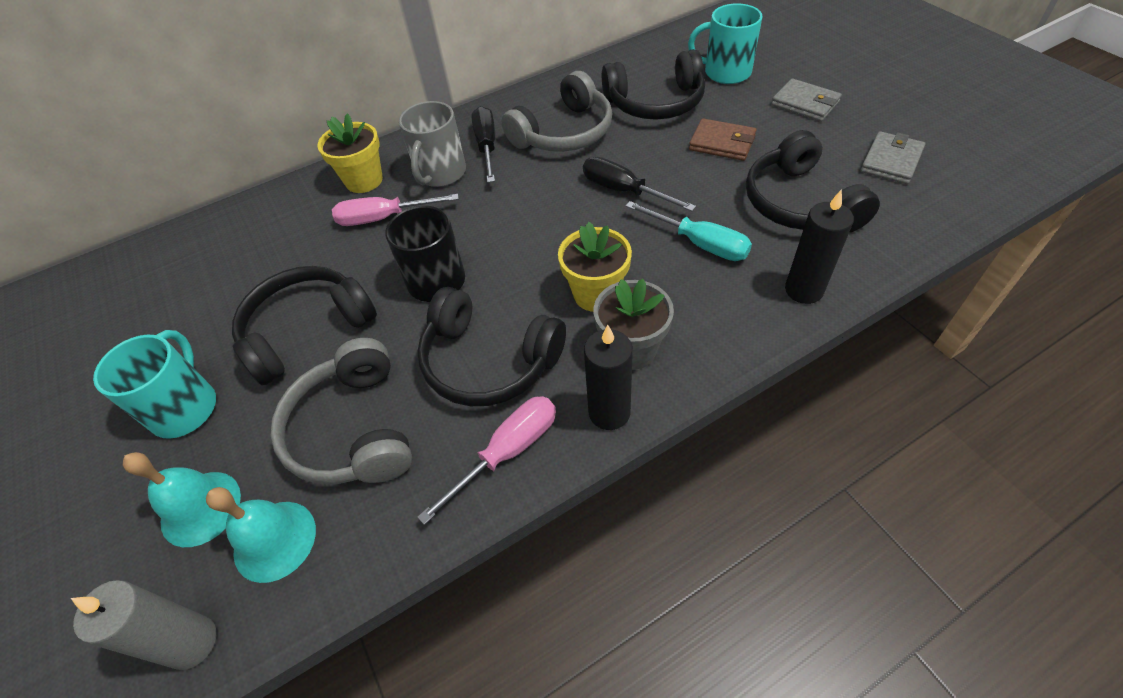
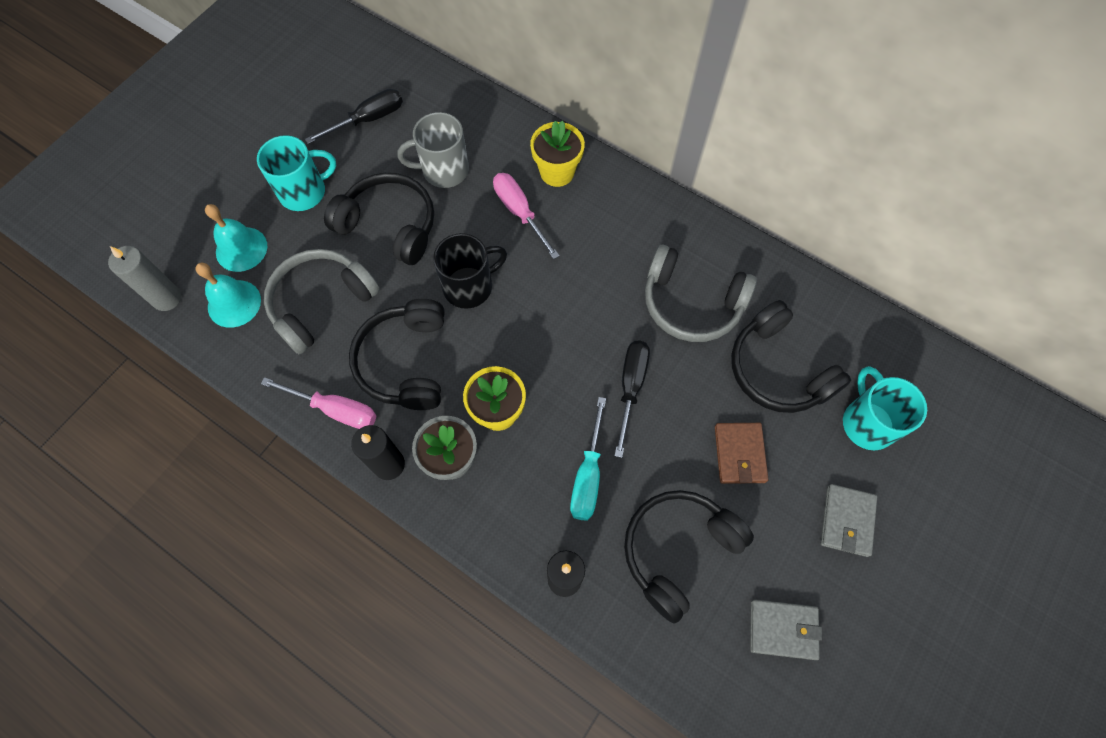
camera: 60 degrees right, 15 degrees up
(440, 173) = (590, 226): grey mug -> grey mug (443, 170)
(487, 146) = (642, 246): black screwdriver -> black screwdriver (368, 119)

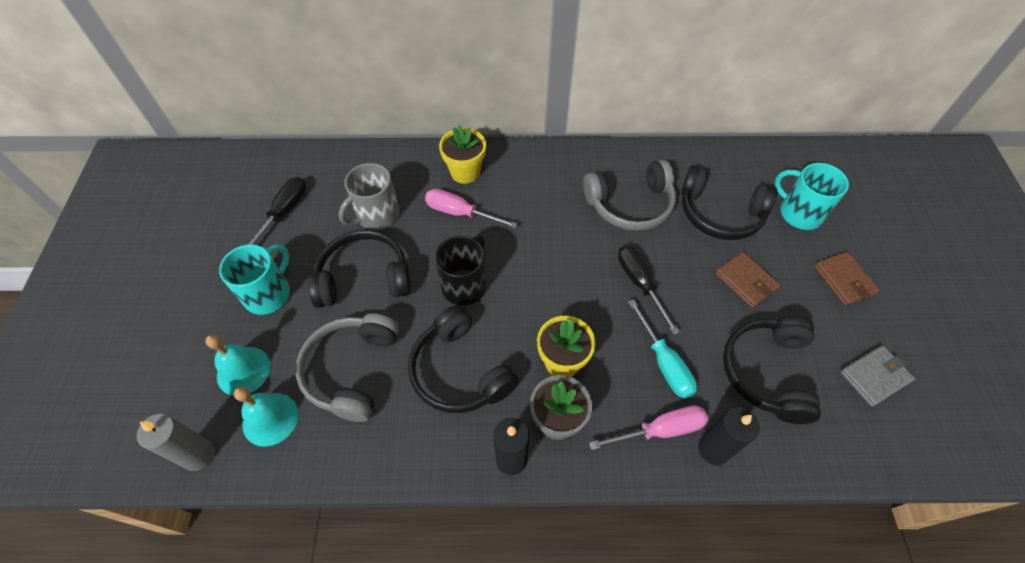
camera: 35 degrees left, 10 degrees down
(335, 409) = (431, 446): pink screwdriver -> pink screwdriver (660, 430)
(847, 521) = (844, 280): grey wallet -> brown wallet

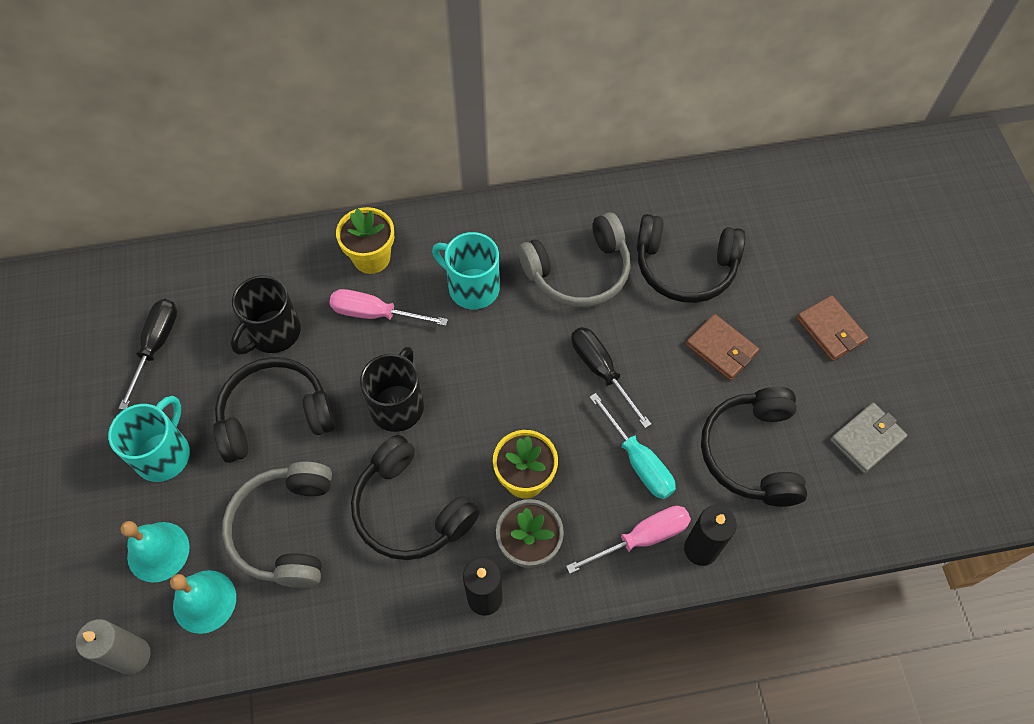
camera: 10 degrees left, 5 degrees up
(377, 215) = (273, 333): grey mug -> black mug
(799, 213) = (776, 253): turquoise mug -> turquoise mug (472, 287)

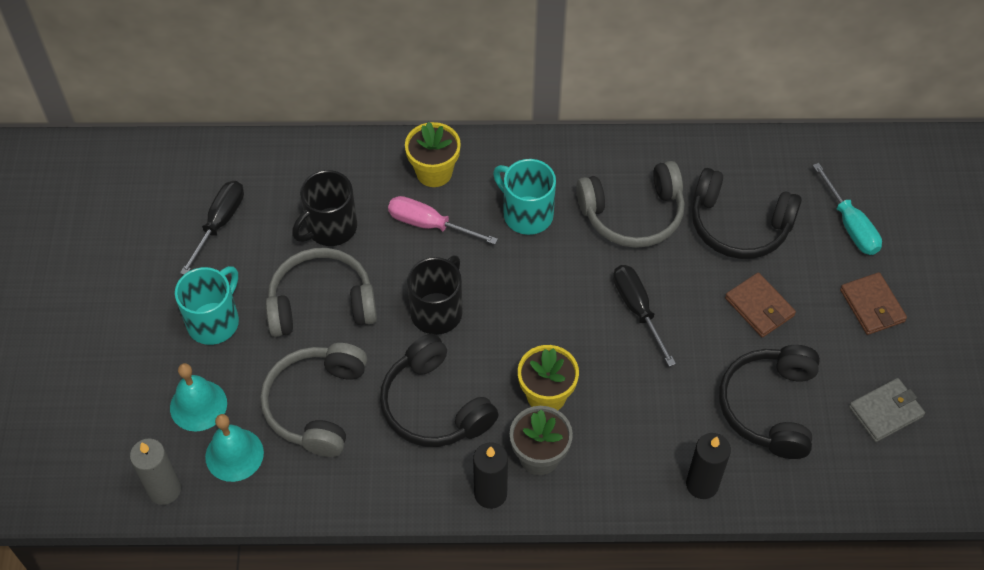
camera: 10 degrees right, 5 degrees down
(275, 415) = (321, 303): black headphones -> grey headphones
(638, 461) = (658, 397): turquoise screwdriver -> turquoise screwdriver (850, 225)
(642, 538) = (648, 466): pink screwdriver -> none

